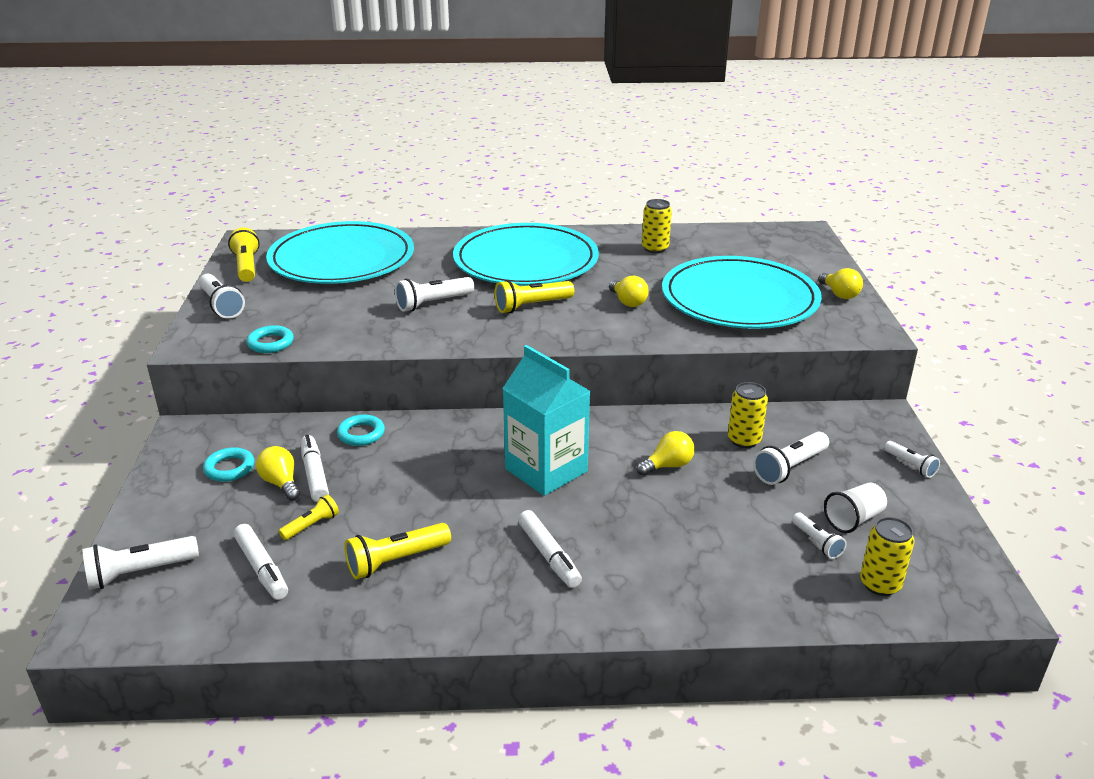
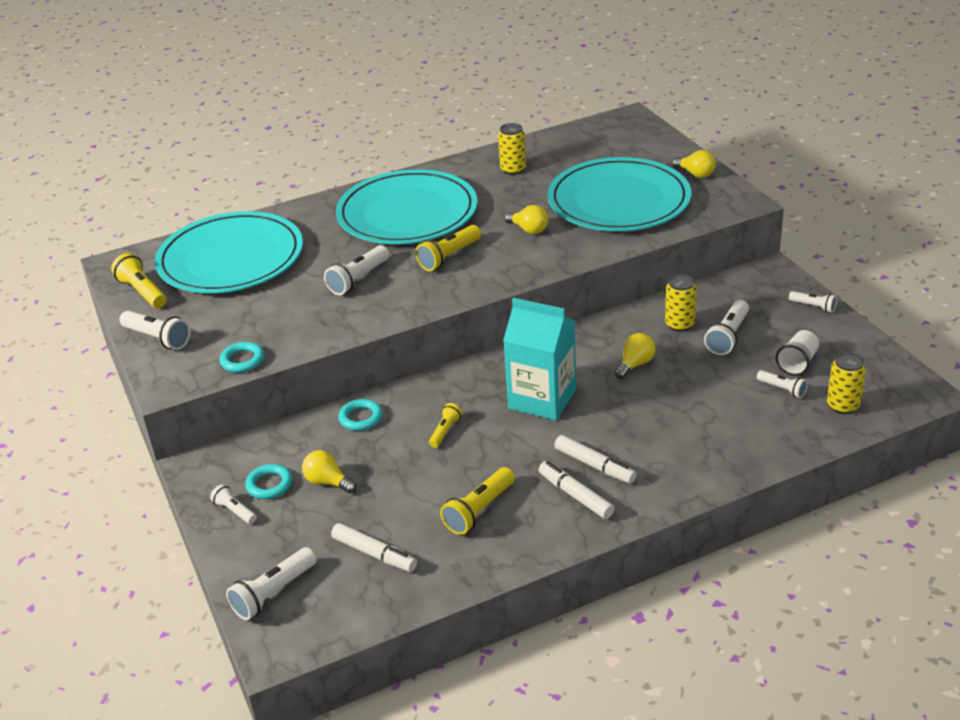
camera: 20 degrees left, 5 degrees up
(179, 482) = (235, 511): none -> white flashlight
(311, 525) = (385, 507): yellow flashlight -> yellow flashlight (445, 431)
(314, 474) = (350, 465): white marker -> white marker (575, 496)

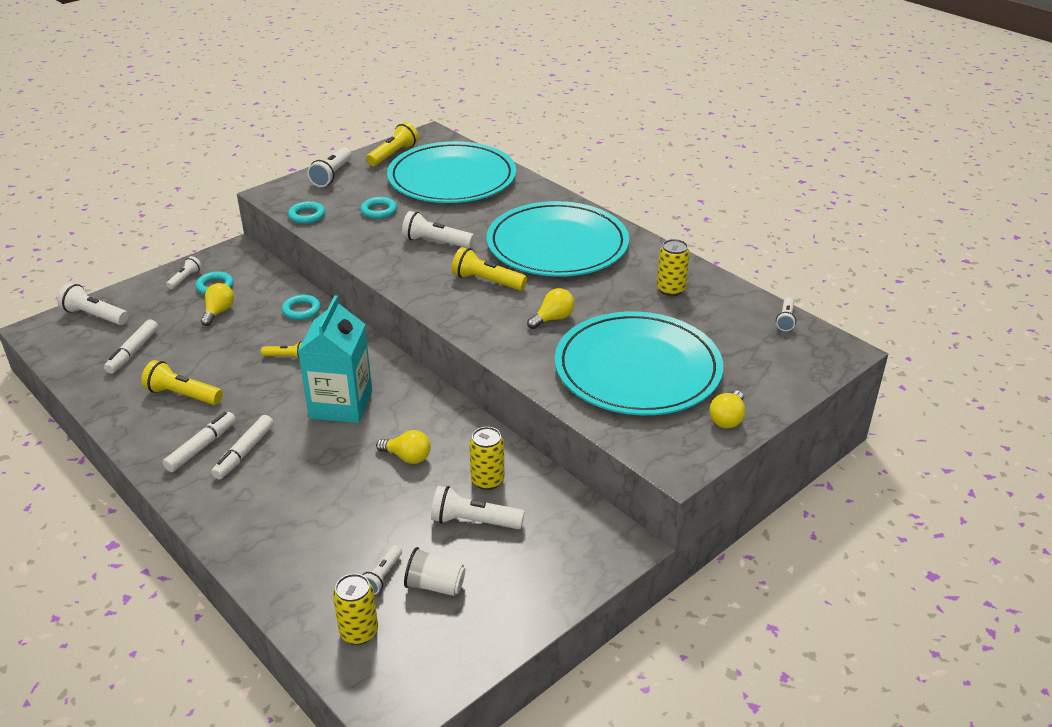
camera: 70 degrees right, 0 degrees up
(268, 310) = (379, 211): none -> turquoise ring
(529, 229) = (553, 318): yellow light bulb -> yellow light bulb turned 150 degrees counterclockwise
(813, 307) = (556, 591): white flashlight -> white flashlight (785, 320)

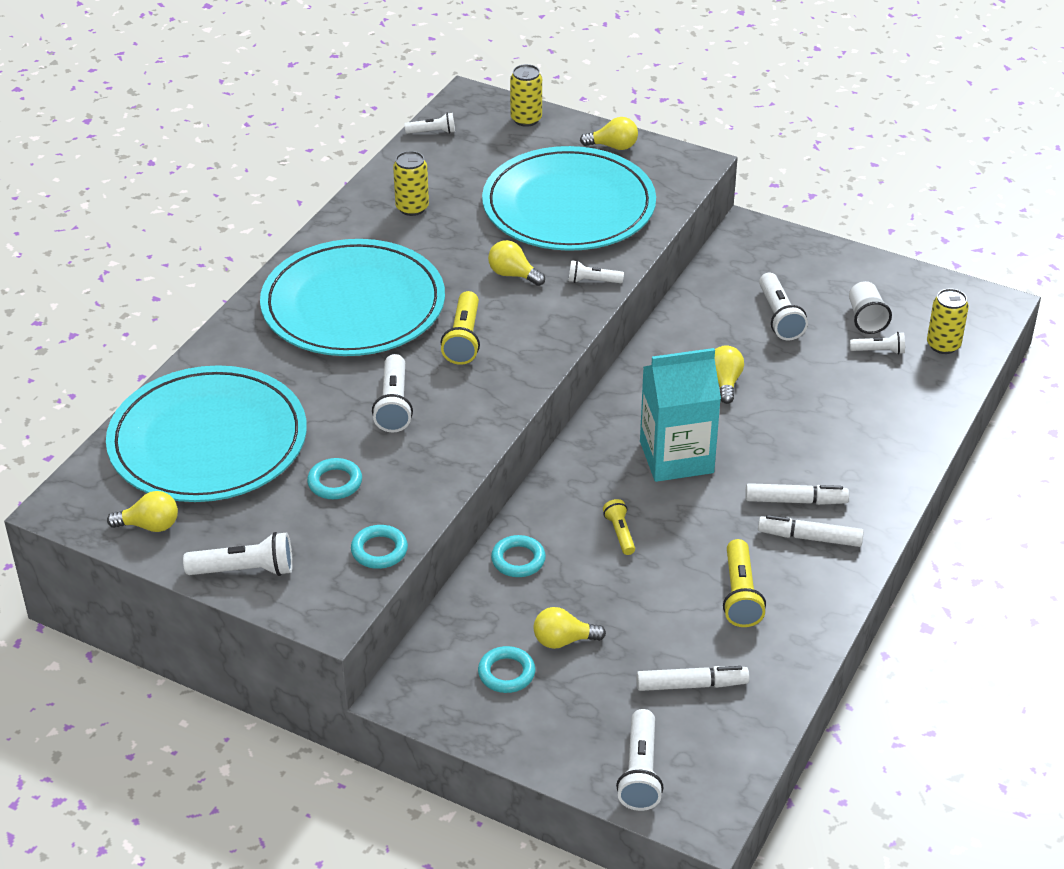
camera: 110 degrees left, 5 degrees up
(185, 279) = (503, 717): white flashlight -> white flashlight (593, 281)
(393, 154) = (150, 525): yellow flashlight -> yellow light bulb
(487, 480) = (722, 322): yellow can -> yellow can (526, 119)

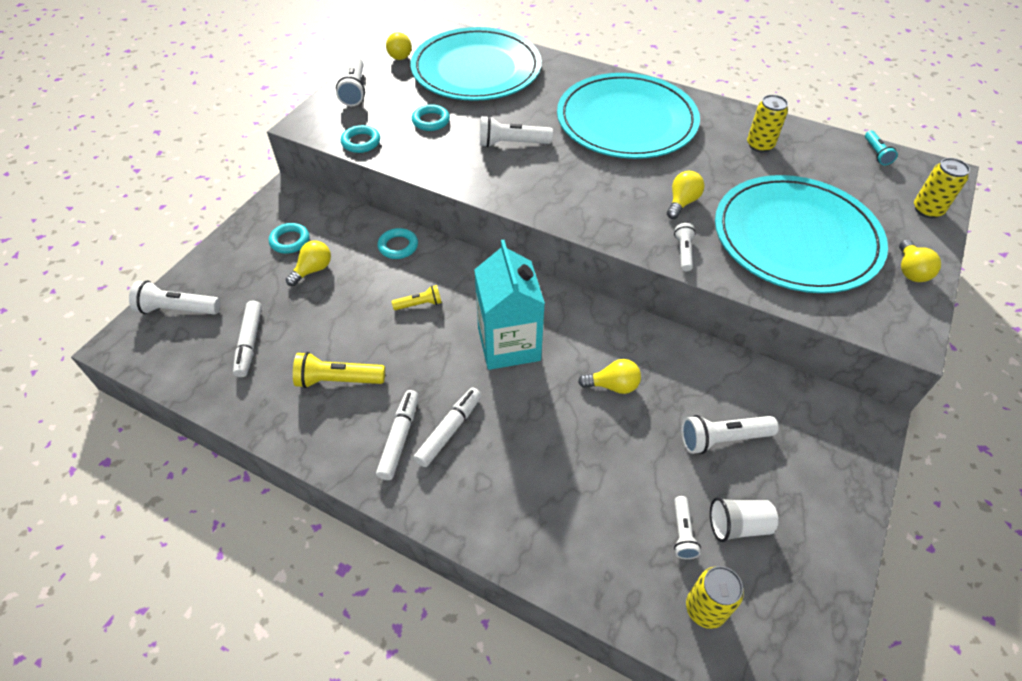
camera: 90 degrees right, 10 degrees up
(432, 132) = (876, 153): white flashlight -> turquoise flashlight
(463, 339) = (591, 176): yellow flashlight -> none
(563, 640) = (313, 270): yellow light bulb -> yellow light bulb turned 45 degrees clockwise
(795, 501) = (449, 430): white marker -> white marker turned 150 degrees counterclockwise

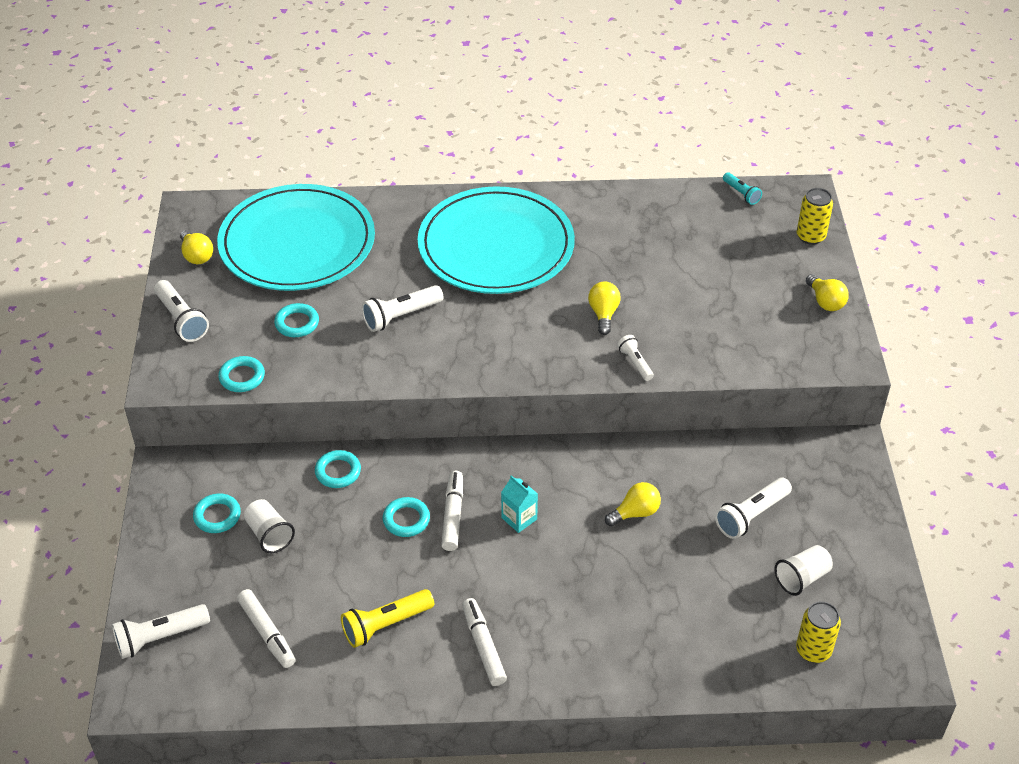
camera: 30 degrees left, 5 degrees down
(313, 270) = (269, 534): yellow light bulb -> white cup
(419, 304) = (406, 520): yellow flashlight -> turquoise ring
(449, 430) = (522, 618): white marker -> white marker (452, 515)
(509, 344) = (519, 518): turquoise carton -> turquoise carton, size x0.46
(682, 533) = (764, 604): white flashlight -> none
(760, 145) = (636, 225): yellow can -> none
(796, 237) = (720, 308): turquoise plate -> none

